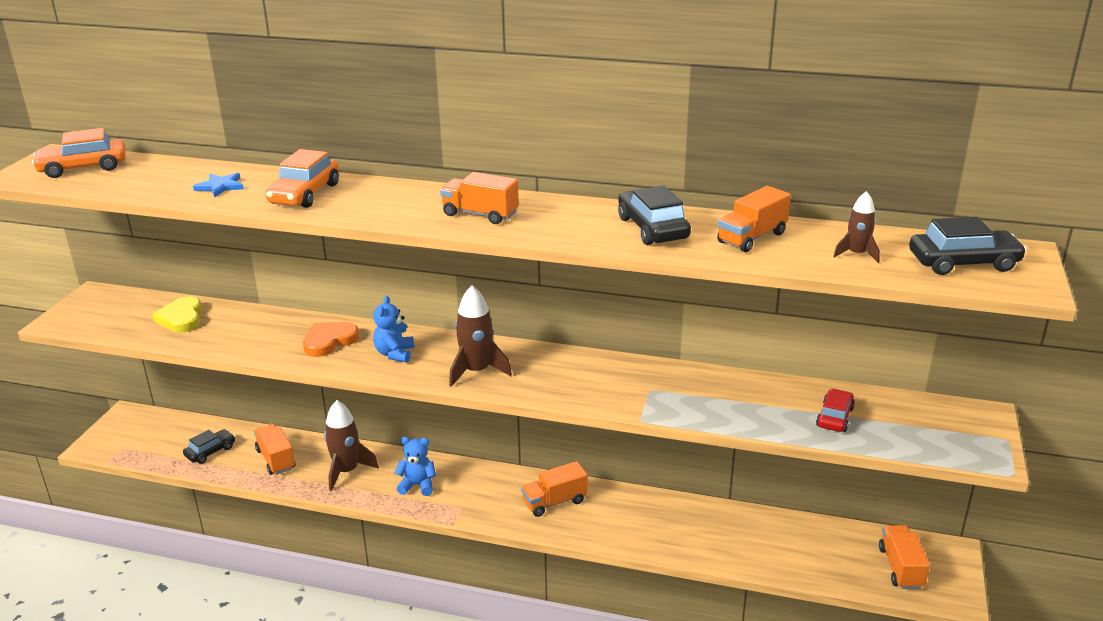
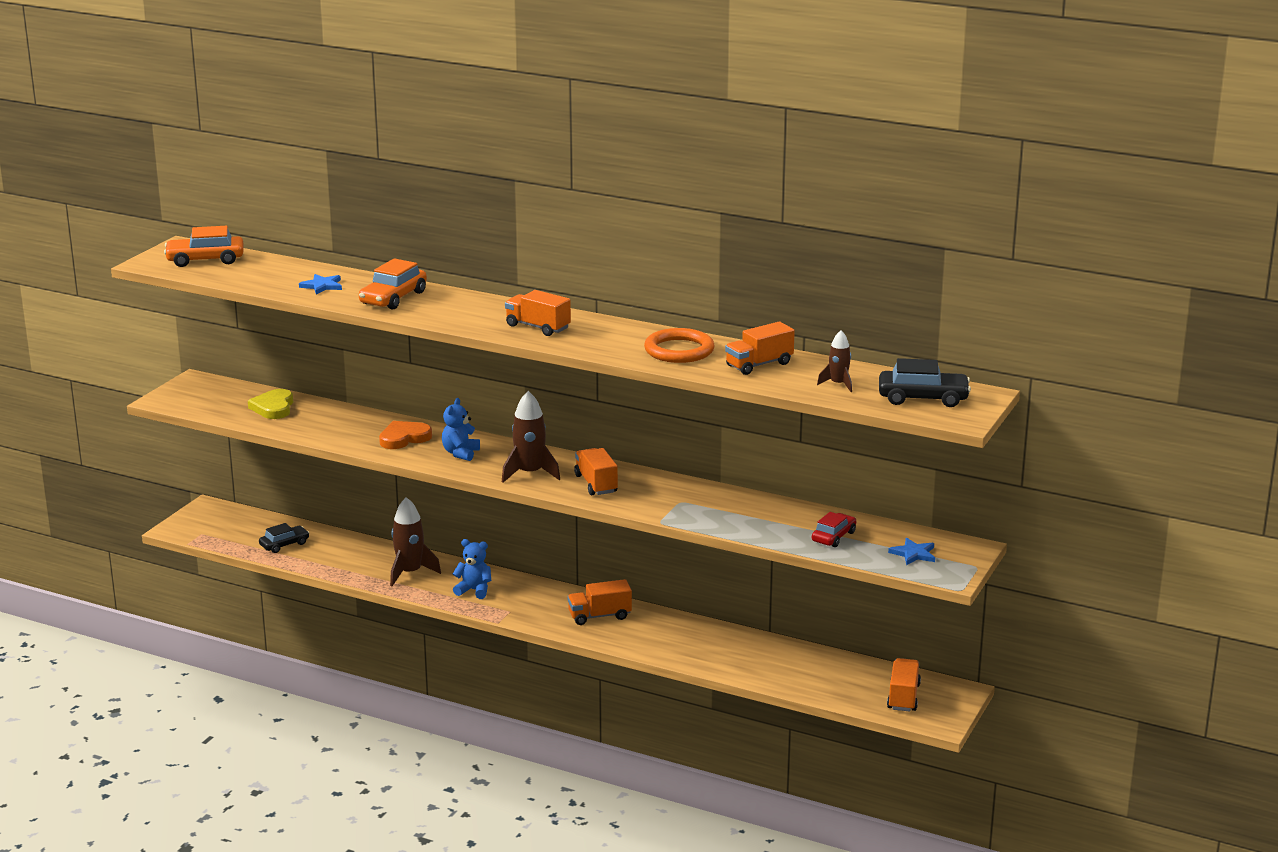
camera: 10 degrees right, 5 degrees down
(276, 459) = (345, 557): orange truck -> orange truck (596, 484)
(652, 228) = (679, 350): black car -> orange ring
(931, 430) = (913, 554): none -> blue star

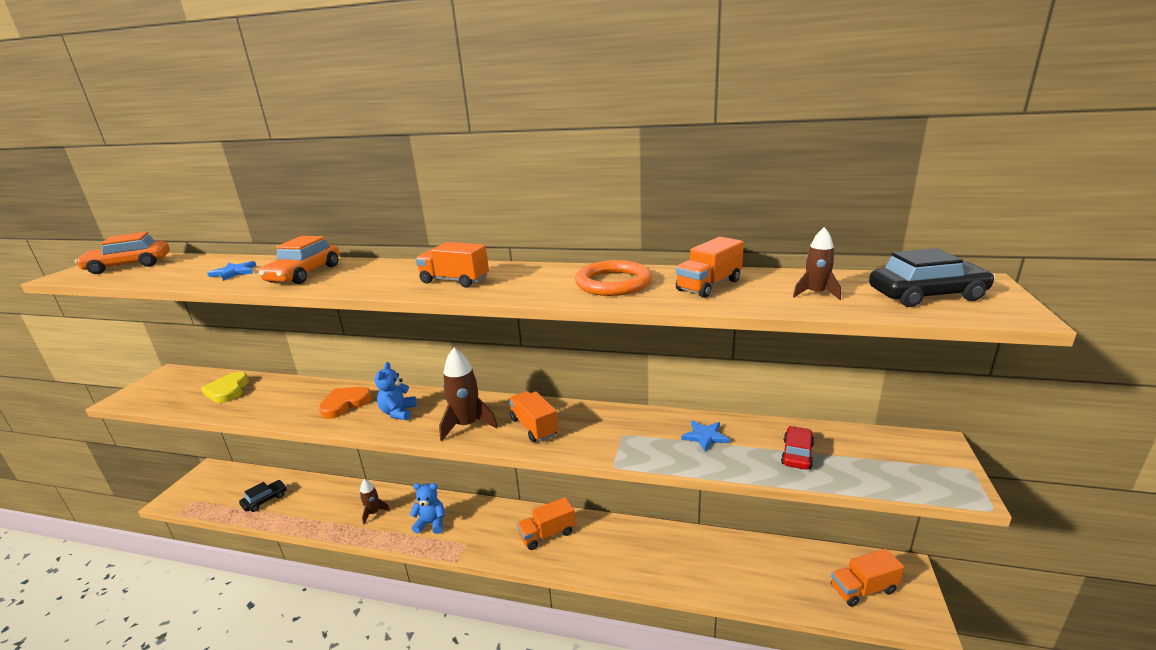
camera: 10 degrees left, 0 degrees up
(410, 573) = (373, 513): brown rocket -> brown rocket, size x0.59
(903, 697) = (863, 589): orange truck -> orange truck turned 105 degrees counterclockwise
(913, 554) = (893, 463): blue star -> blue star (705, 436)

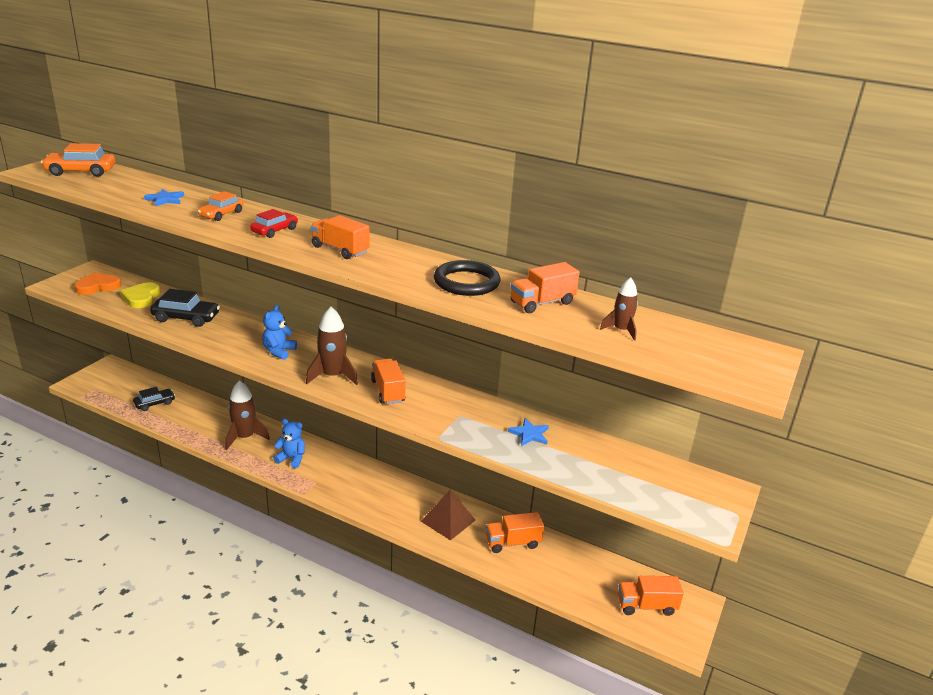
camera: 10 degrees right, 5 degrees up
(304, 274) = (221, 214): orange car -> orange car, size x0.66
(345, 404) = (236, 333): orange heart -> orange heart (98, 286)
(373, 513) = (245, 437): brown rocket -> brown rocket, size x1.69
(547, 534) = (389, 493): orange truck -> orange truck (512, 543)
(613, 283) = (466, 282): orange ring -> black ring
(620, 549) = (448, 520): none -> brown pyramid
(797, 454) = (598, 467): red car -> red car (274, 230)
(926, 295) = (708, 353): black car -> black car (186, 318)

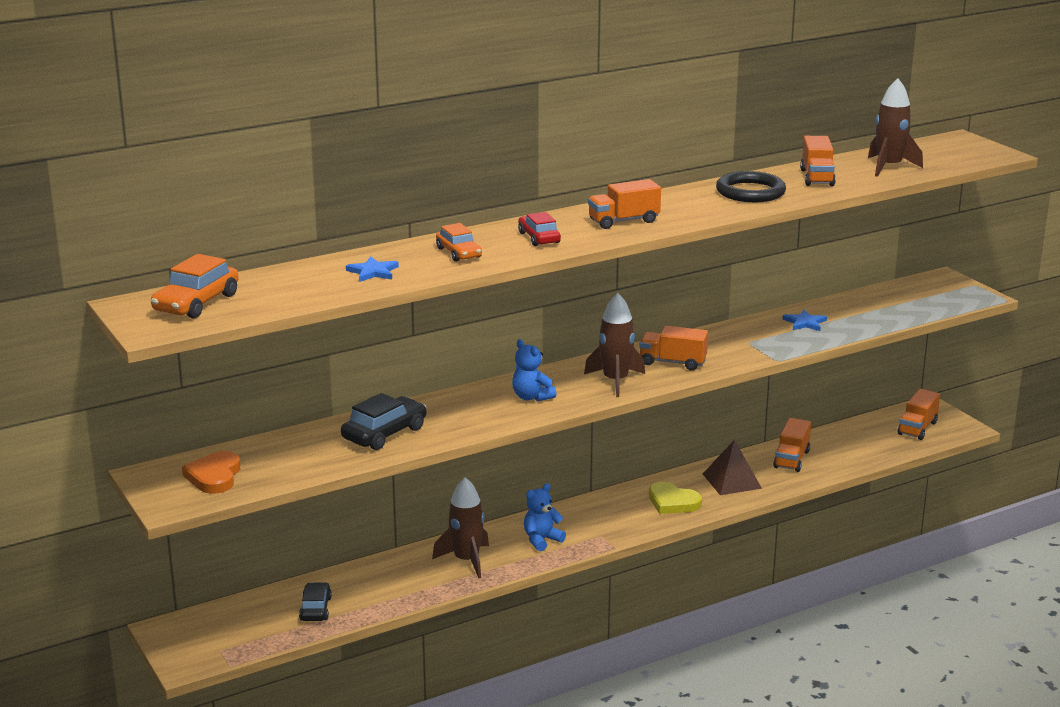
camera: 55 degrees left, 5 degrees down
(141, 298) = (289, 452): yellow heart -> yellow heart (672, 502)
(621, 330) = (889, 167): brown rocket -> brown rocket, size x1.69

